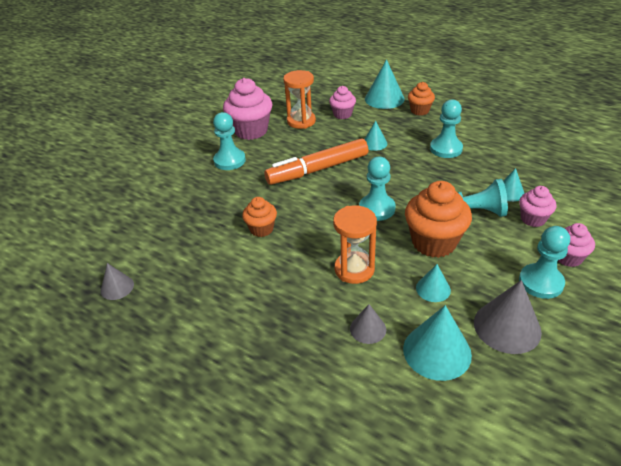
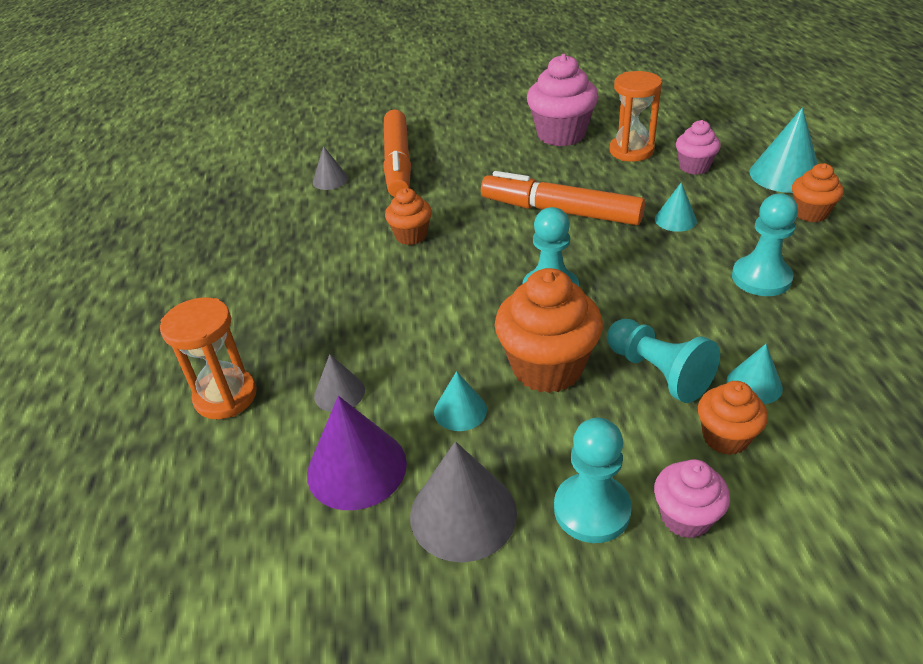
camera: 50 degrees right, 0 degrees up
(117, 287) = (241, 210): grey cone -> grey cone (330, 180)
(179, 196) = (398, 163): none -> orange marker
(229, 160) = (492, 154): turquoise pawn -> none
(354, 269) = (423, 331): orange hourglass -> orange hourglass (225, 396)
(437, 351) = (356, 468): turquoise cone -> purple cone
(533, 219) = (725, 437): pink cupcake -> orange cupcake

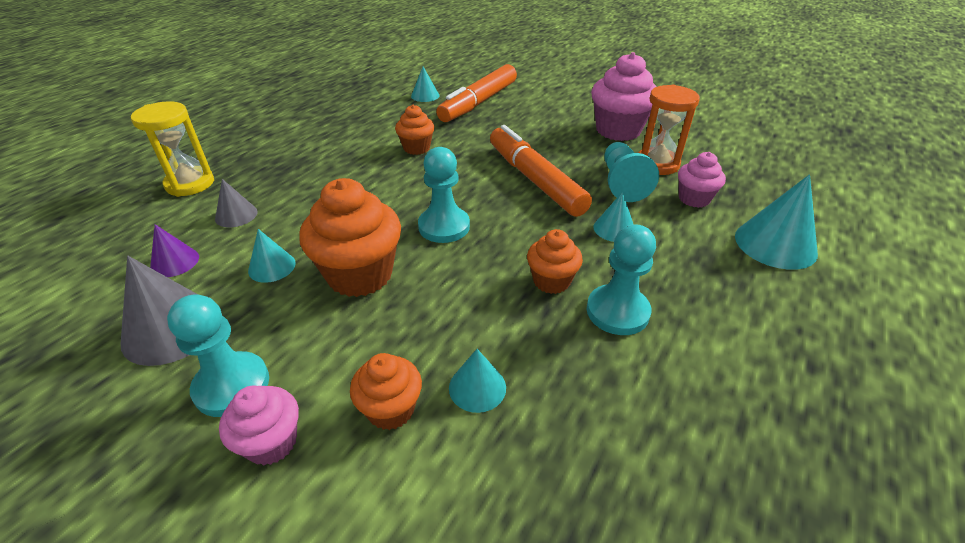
camera: 35 degrees right, 0 degrees up
(225, 396) = (190, 184): orange hourglass -> yellow hourglass
(330, 180) = (425, 96): grey cone -> turquoise cone
(356, 468) = (175, 262): purple cone -> purple cone, size x0.57
(658, 372) = (422, 327): turquoise pawn -> turquoise pawn (622, 183)
(810, 213) = (751, 287): orange cupcake -> orange cupcake (551, 281)

